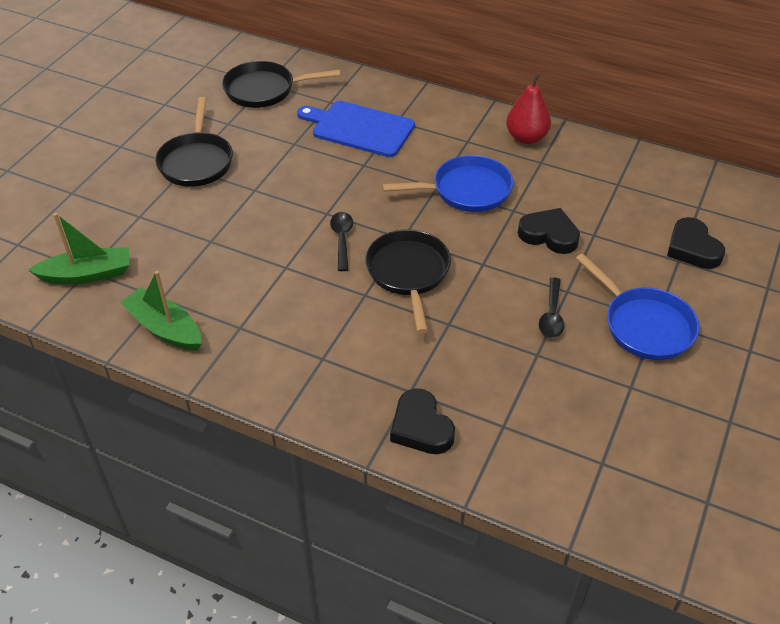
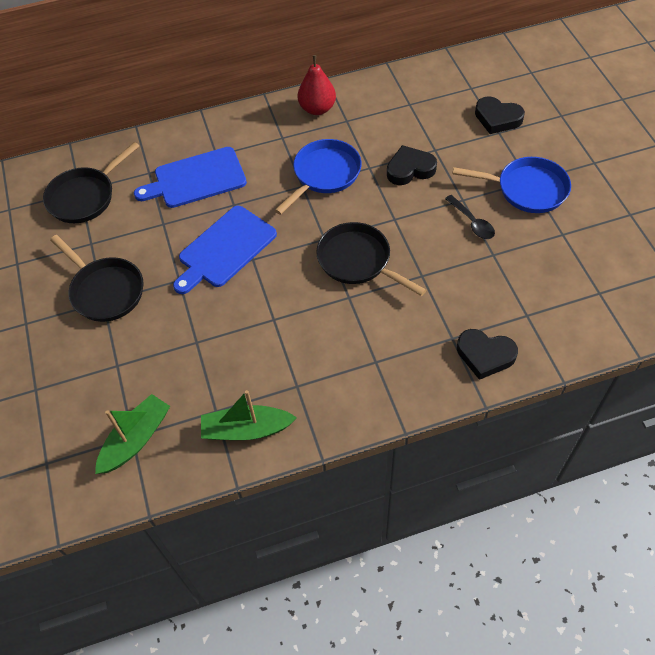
camera: 40 degrees left, 10 degrees up
(316, 191) = (225, 249): none -> blue cutting board
(342, 239) = (286, 270): black spoon -> none

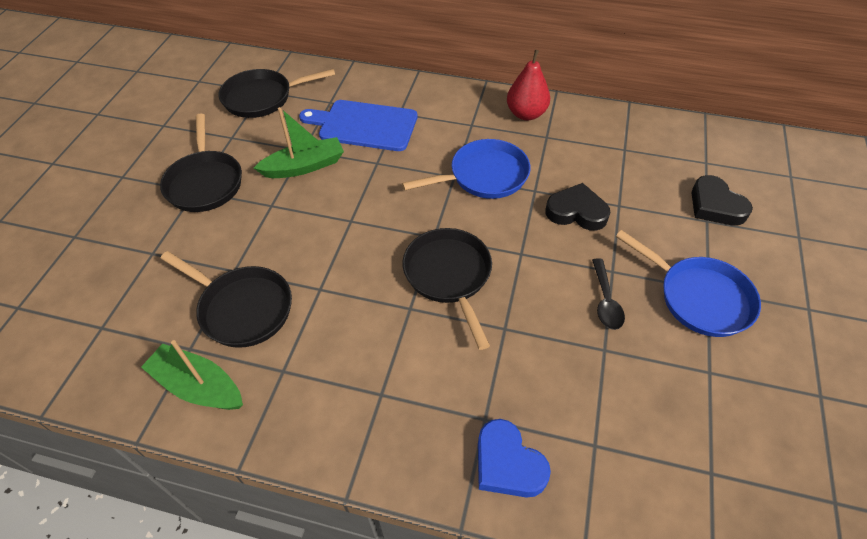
camera: 30 degrees right, 5 degrees down
(136, 439) = (101, 332): green boat -> green boat (304, 166)
(225, 249) = (334, 198): blue cutting board -> none
(228, 363) = (242, 308): none -> black pan
(485, 355) = (507, 464): black heart -> blue heart

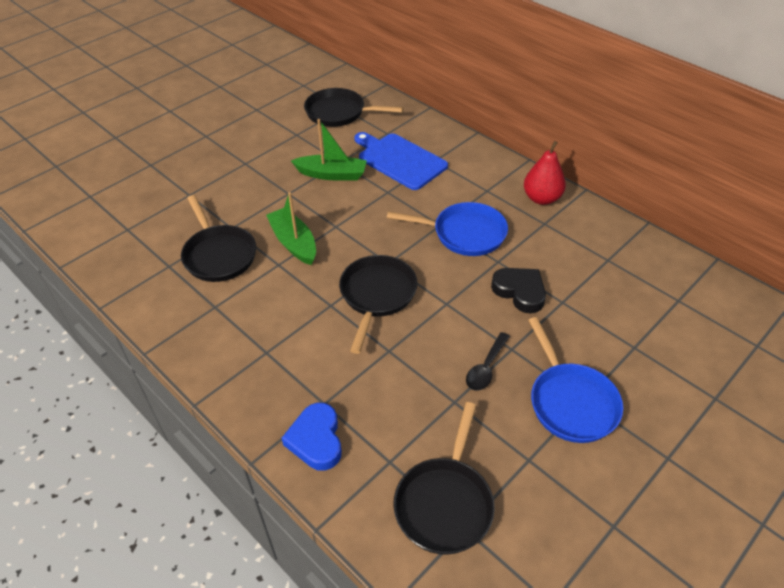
camera: 30 degrees right, 5 degrees down
(198, 386) = (157, 291): green boat -> green boat (294, 243)
(205, 182) = (255, 160): black pan -> black pan (445, 503)
(715, 206) = (654, 338): black heart -> none

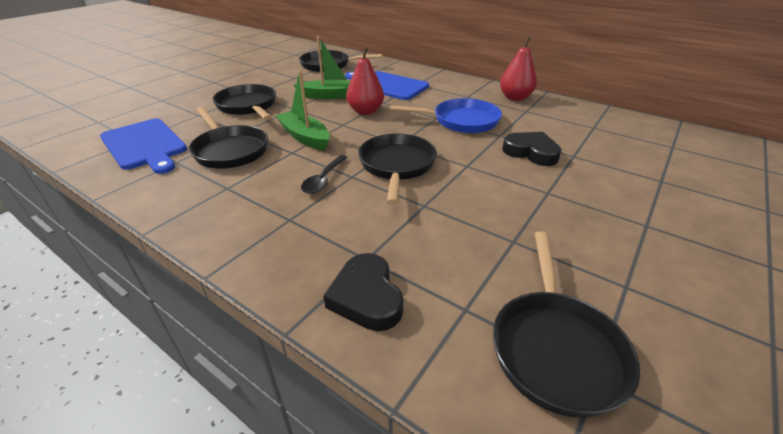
camera: 10 degrees left, 10 degrees down
(138, 238) = (144, 145): none -> blue cutting board
(240, 185) = (248, 106): none -> black pan
(316, 440) = (366, 297): blue heart -> black heart
(364, 206) = (365, 111): none -> red pear
(486, 368) = (531, 209): black spoon -> black spoon (323, 180)
(570, 402) = (634, 228): blue pan -> none

